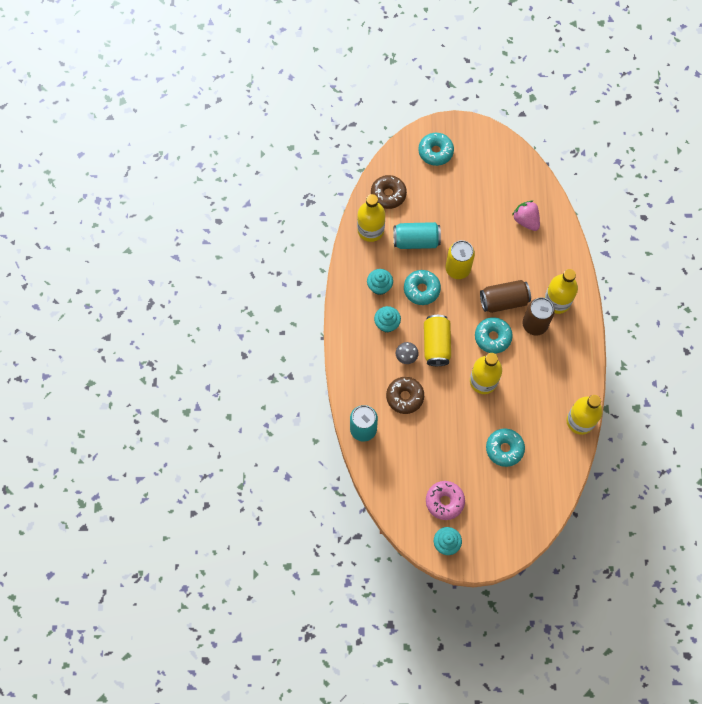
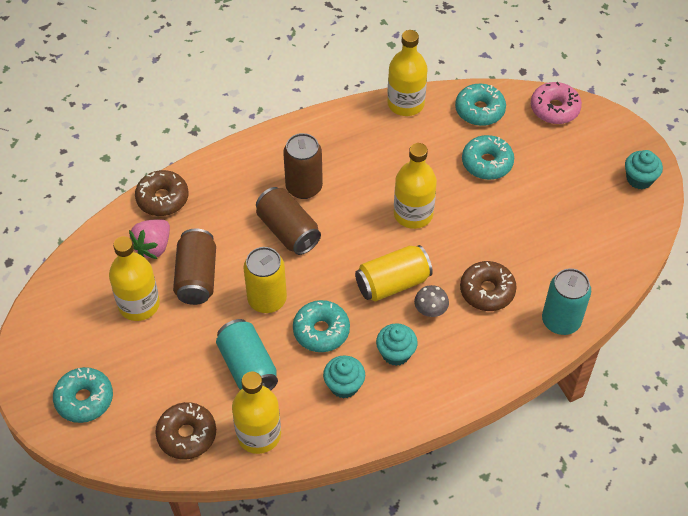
camera: 115 degrees left, 15 degrees down
(444, 501) = (591, 198): pink donut -> pink donut (554, 109)
(492, 236) = (197, 277): none -> brown can
(492, 337) = (347, 225): turquoise donut -> turquoise donut (479, 110)
(557, 301) = (259, 175): yellow bottle -> yellow bottle (139, 304)
(562, 238) = (162, 198): none -> brown donut

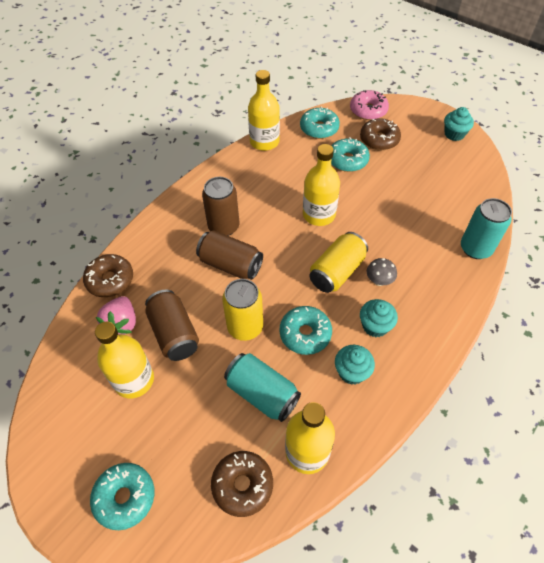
camera: 25 degrees left, 0 degrees up
(487, 291) = (409, 249): brown donut -> brown donut (379, 140)

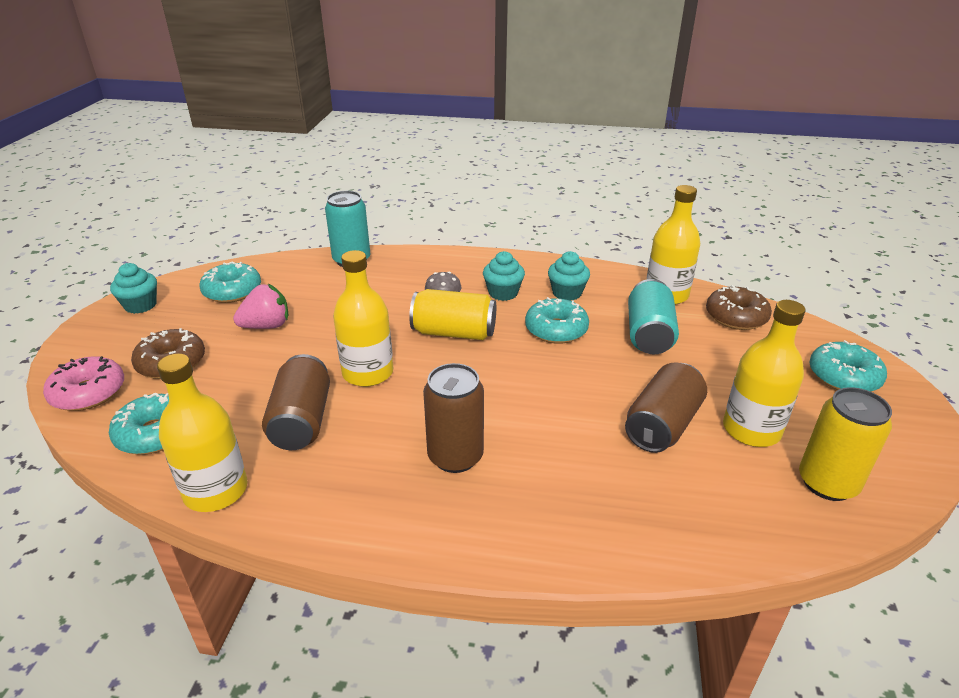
camera: 120 degrees left, 20 degrees down
(110, 280) = (664, 542): brown donut -> none
(122, 323) = (707, 483): pink strawberry -> pink strawberry (266, 326)
(230, 265) = (517, 420): brown can -> brown can (302, 421)
(245, 327) = (592, 372): yellow can -> yellow can (827, 483)
(347, 160) = (235, 379): turquoise donut -> turquoise donut (232, 291)

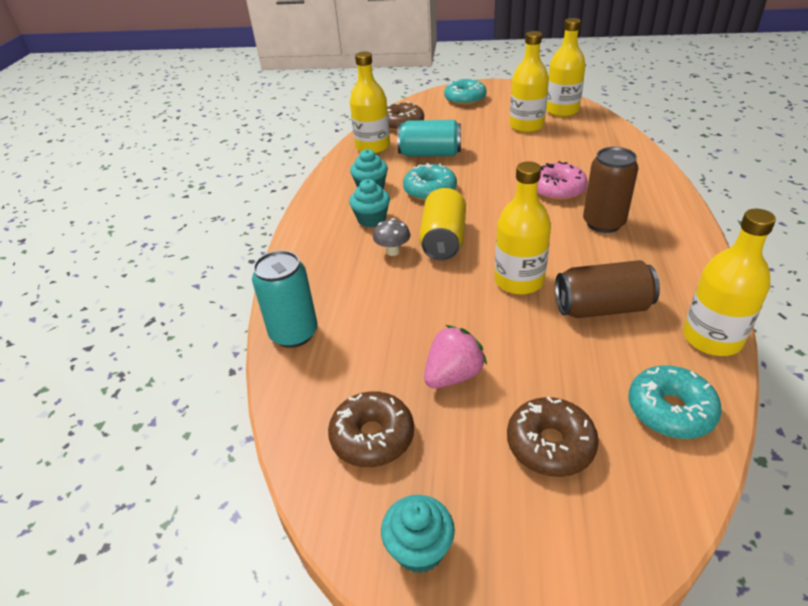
camera: 90 degrees left, 5 degrees up
(88, 393) = (638, 513): pink donut -> pink donut (557, 190)
(232, 291) = (372, 437): turquoise donut -> brown donut
(266, 326) = (453, 375): pink strawberry -> pink strawberry turned 75 degrees clockwise
(662, 425) = (534, 151): brown can -> none
(827, 483) = (562, 111): yellow can -> yellow bottle

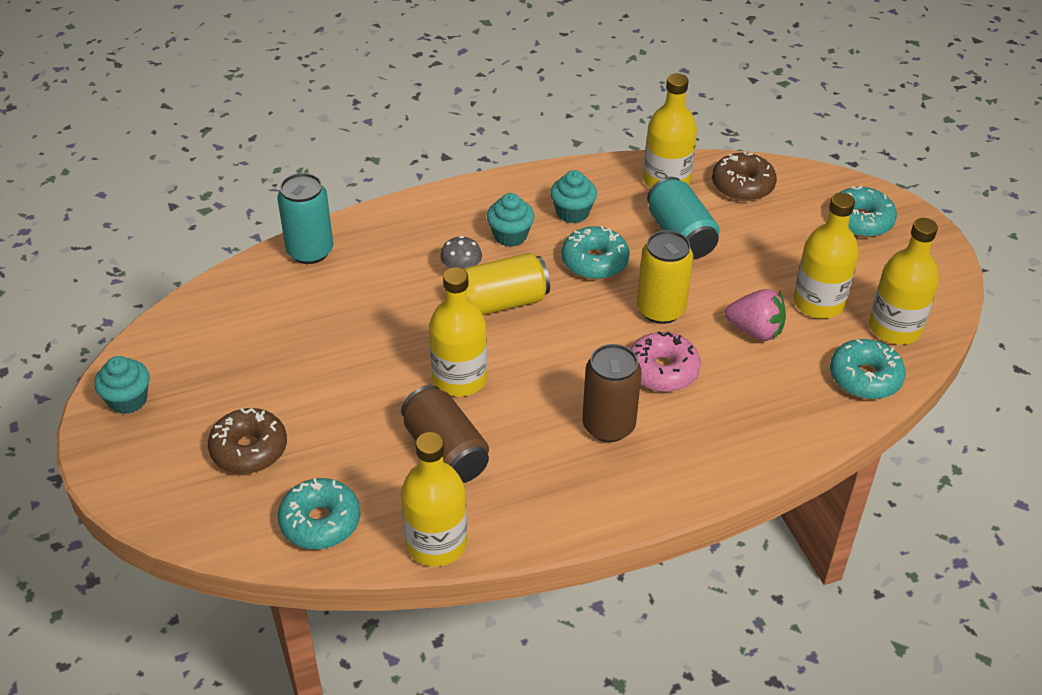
camera: 60 degrees right, 5 degrees up
(372, 437) = (216, 342): brown donut -> none
(453, 375) = (303, 369): pink strawberry -> pink strawberry (755, 331)
(497, 177) = (661, 310): none -> yellow can
(598, 128) = (865, 377): none -> turquoise donut

